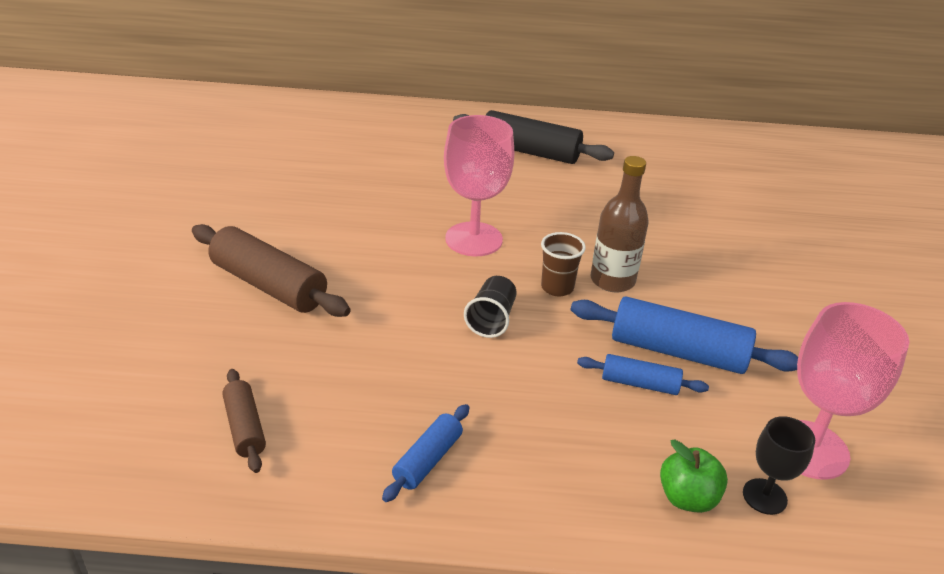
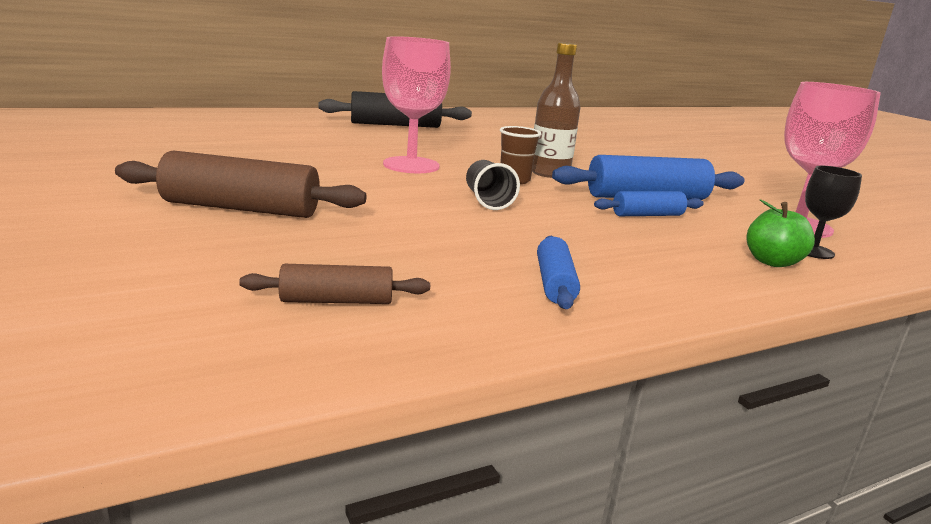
camera: 30 degrees left, 15 degrees down
(245, 427) = (336, 300): brown rolling pin -> brown rolling pin turned 45 degrees counterclockwise

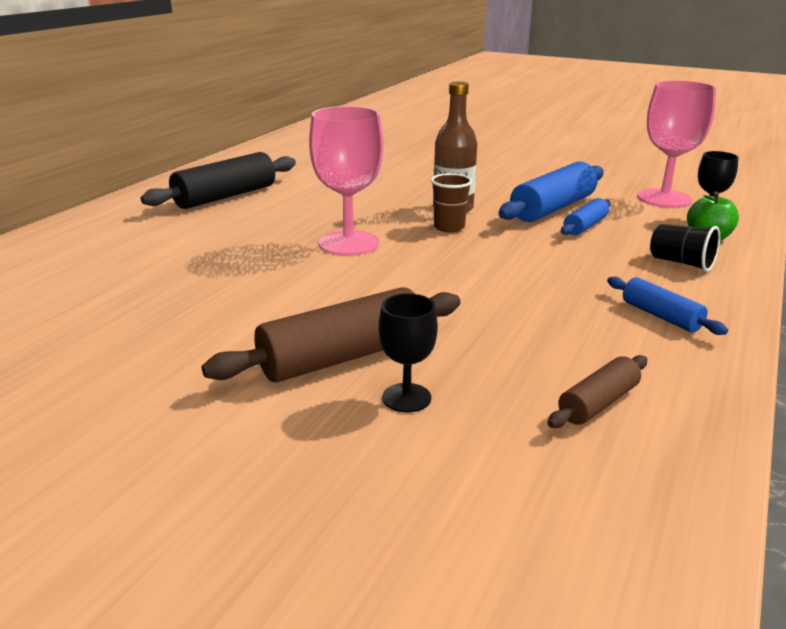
camera: 35 degrees left, 5 degrees up
(219, 240) = (406, 398): none -> black goblet
(487, 201) = (478, 258): black cup -> black cup (681, 263)

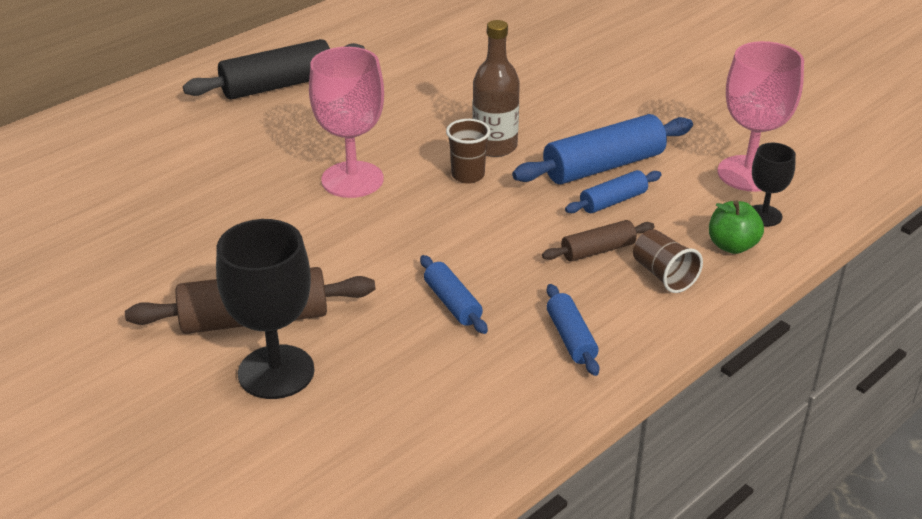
camera: 20 degrees right, 10 degrees up
(406, 398) = (276, 372): black goblet -> black goblet, size x1.83
(528, 310) = (452, 303): none -> blue rolling pin
(598, 403) = (423, 415): brown rolling pin -> brown rolling pin (598, 250)
(681, 263) = (663, 275): black cup -> brown cup

